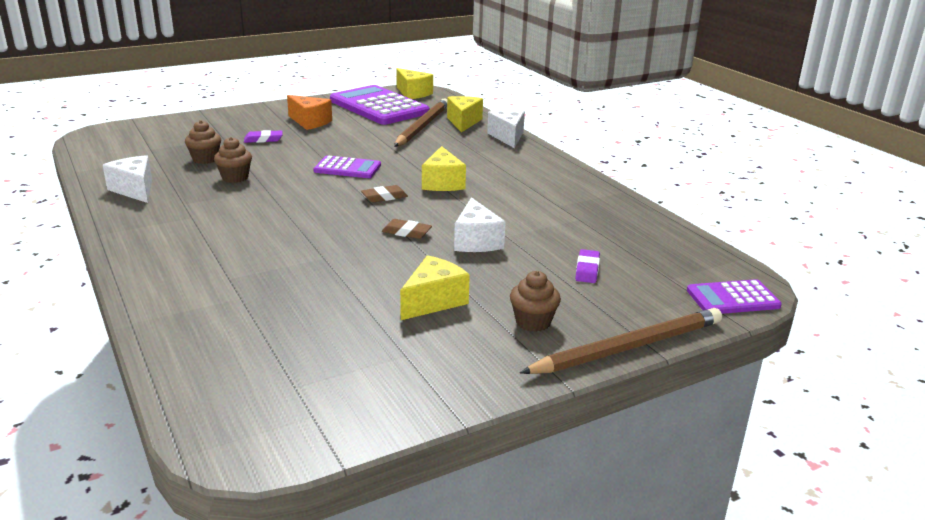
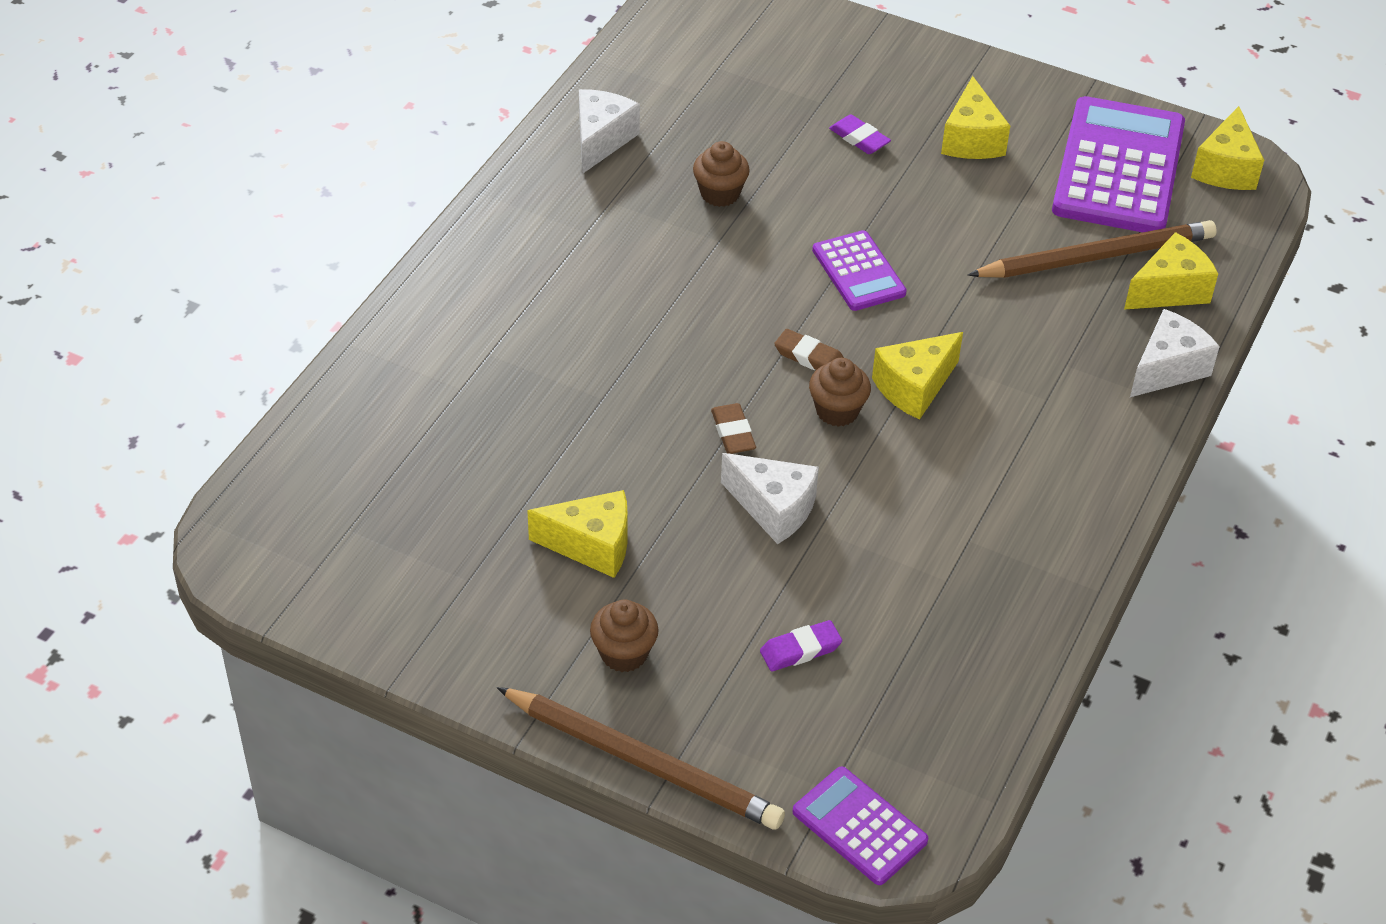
camera: 55 degrees right, 20 degrees up
(205, 159) = (741, 133): brown cupcake -> brown cupcake (837, 411)
(310, 122) = (971, 139): orange cheese -> yellow cheese
(476, 241) = (774, 508): white cheese -> white cheese turned 105 degrees counterclockwise

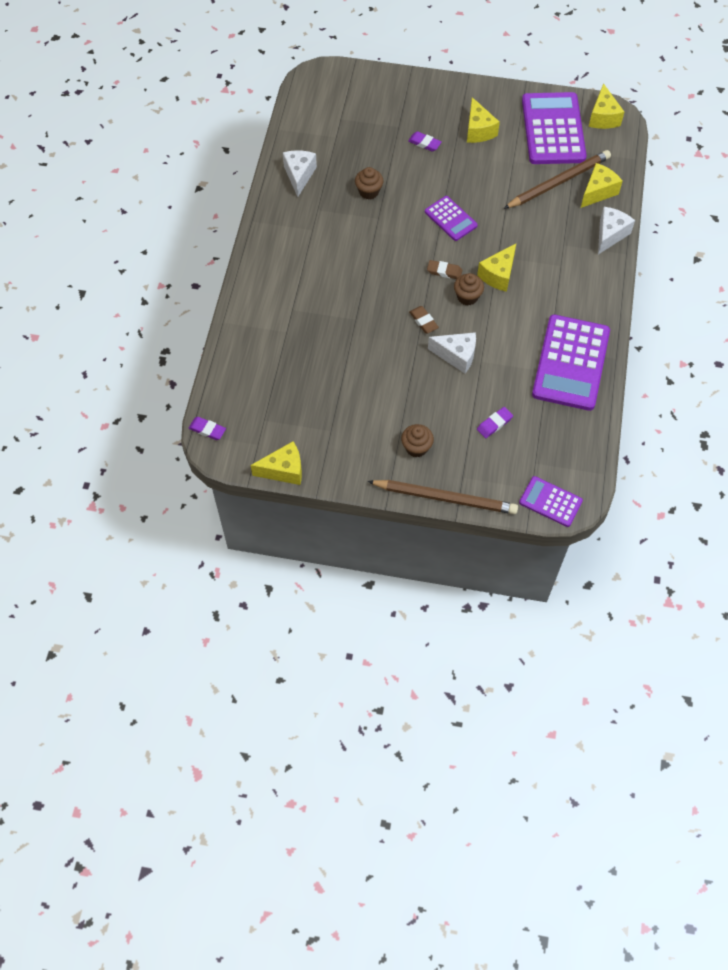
camera: 15 degrees left, 15 degrees up
(232, 520) = (207, 430): none -> purple eraser
(592, 545) = (381, 397): yellow cheese -> yellow cheese (284, 470)
(1002, 577) = (571, 363): none -> purple calculator

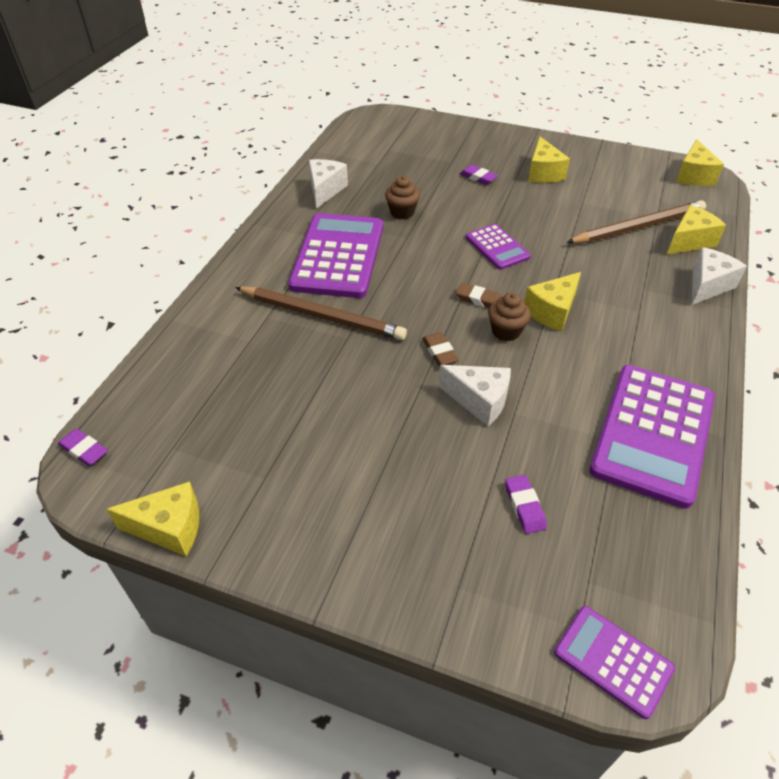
camera: 10 degrees right, 15 degrees down
(416, 447) = (391, 525): brown cupcake -> none
(445, 498) = (422, 620): brown pencil -> brown pencil (322, 316)
(494, 424) = (524, 506): purple eraser -> purple eraser turned 75 degrees counterclockwise
(553, 129) = (632, 180): purple calculator -> purple calculator (338, 256)

